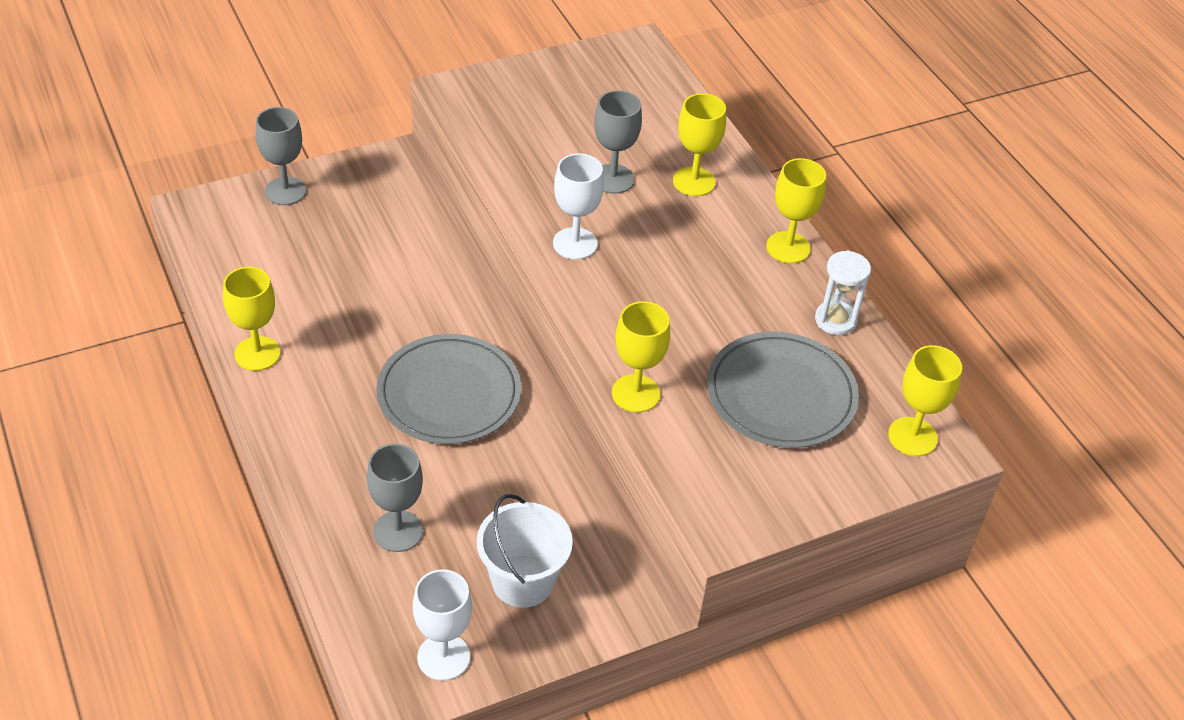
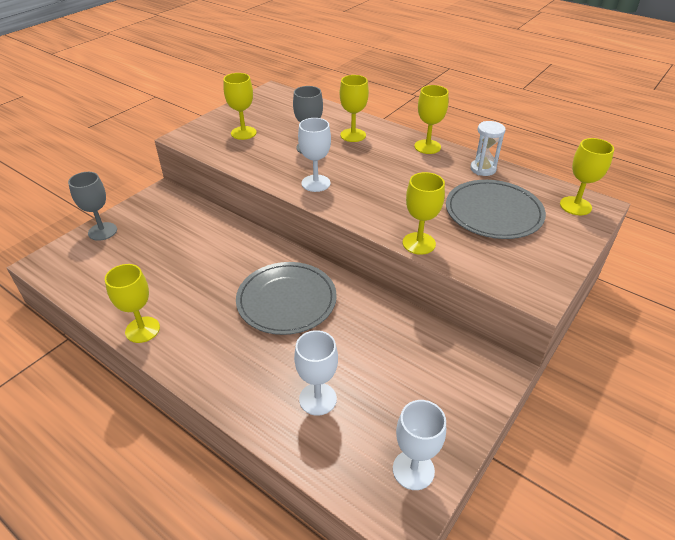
camera: 25 degrees left, 5 degrees down
(398, 531) = (318, 399): grey goblet -> white goblet
(523, 581) = (420, 391): white bucket -> none
(539, 115) = (243, 133): none -> yellow goblet

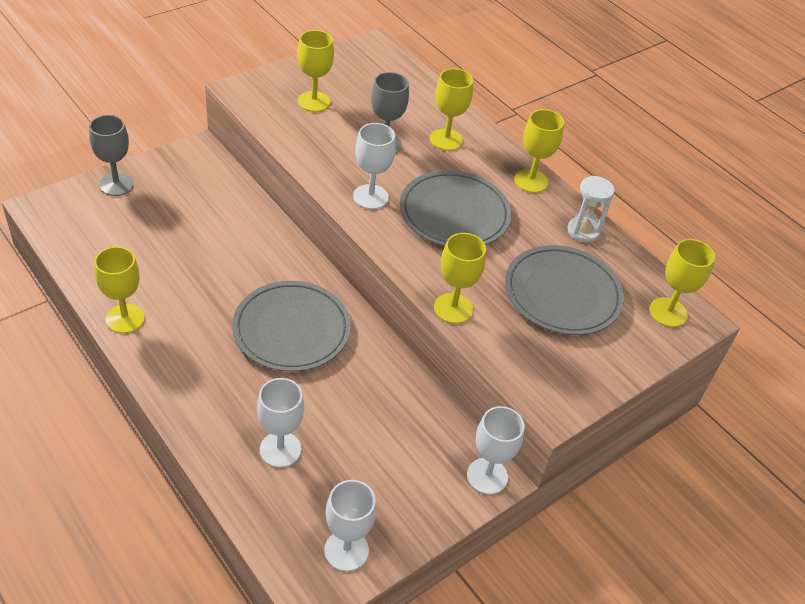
camera: 10 degrees right, 5 degrees up
(384, 179) = (454, 213): none -> grey plate
(496, 369) = (487, 476): none -> white goblet

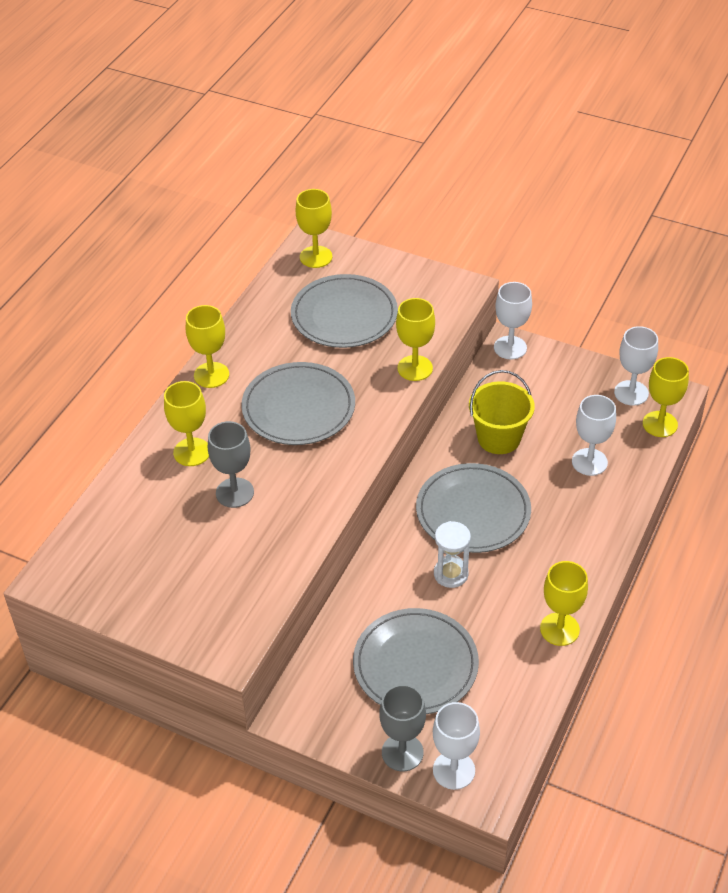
camera: 110 degrees left, 0 degrees up
(177, 223) = (415, 664): none -> grey plate
(314, 101) = (204, 579): yellow goblet -> yellow goblet (660, 424)
(364, 395) = (499, 438): none -> yellow bucket
(370, 197) = (322, 470): white goblet -> white goblet (454, 770)
(583, 231) = (256, 324): white hourglass -> white hourglass (451, 574)

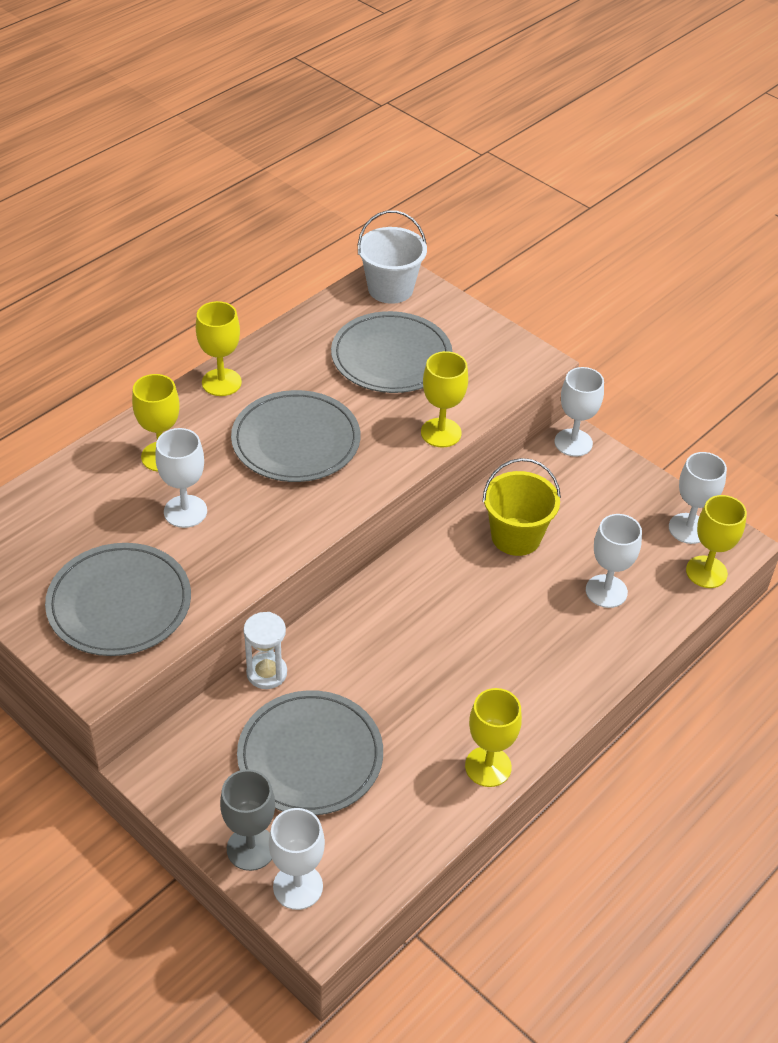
camera: 15 degrees right, 0 degrees up
(234, 493) = (185, 511): grey goblet -> white goblet
(316, 257) = (390, 289): yellow goblet -> white bucket
(451, 574) = (394, 669): white hourglass -> white hourglass (266, 673)
(473, 511) = (450, 608): grey plate -> grey plate (119, 603)

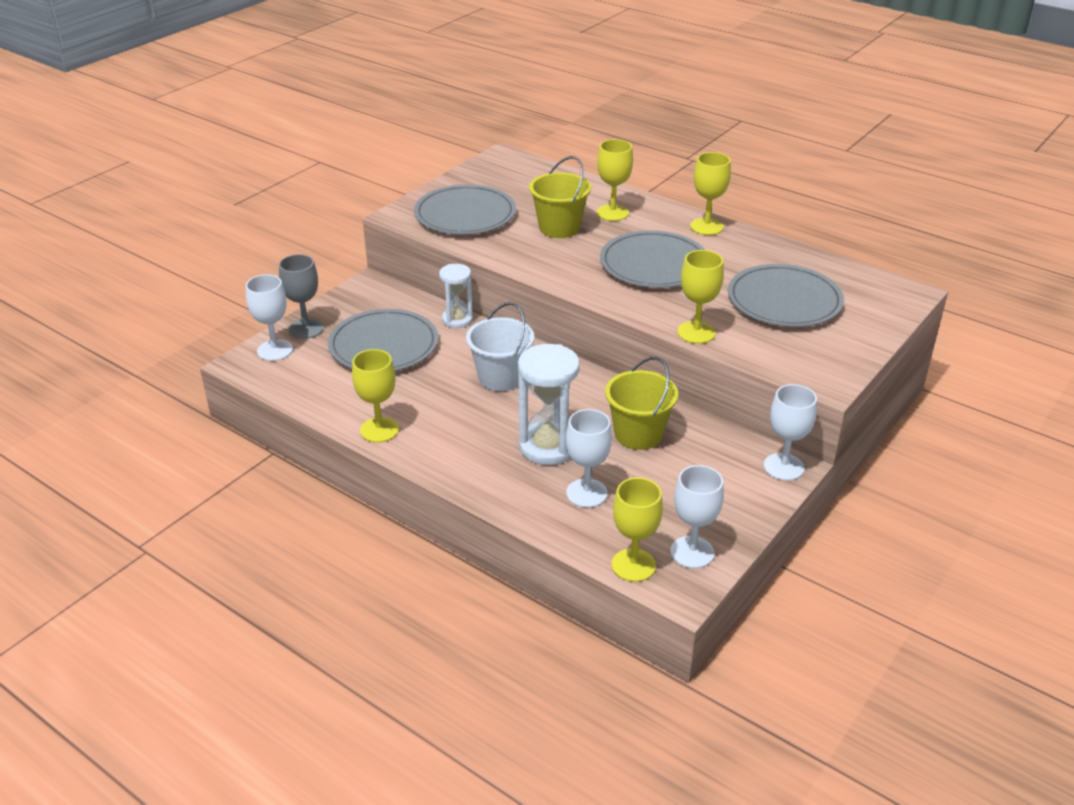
camera: 85 degrees right, 10 degrees down
(185, 511) = (559, 228): white goblet -> yellow bucket
(390, 289) = (882, 293): white bucket -> white bucket (501, 377)
(531, 613) = (548, 447): none -> white hourglass

